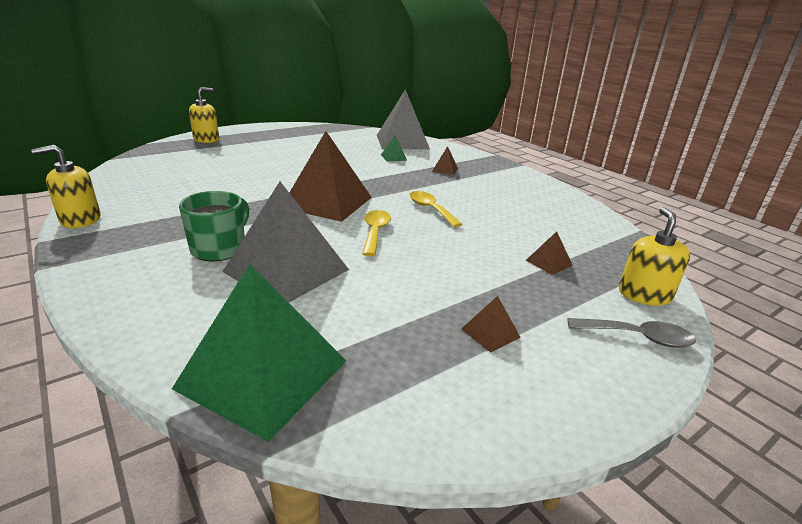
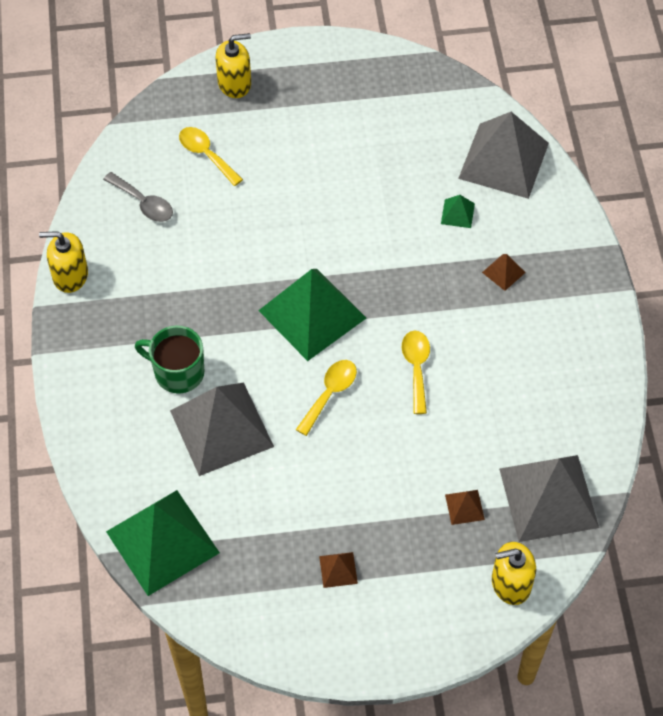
camera: 30 degrees right, 30 degrees up
(197, 160) = (206, 154): none -> yellow spoon
(220, 248) = (177, 372): green mug -> green mug turned 120 degrees counterclockwise
(327, 202) = (312, 314): brown pyramid -> green pyramid
(599, 243) = (548, 498): none -> grey pyramid
(638, 337) = (450, 622): grey spoon -> grey spoon (144, 203)
(644, 295) = (511, 583): yellow soap dispenser -> yellow soap dispenser turned 135 degrees counterclockwise

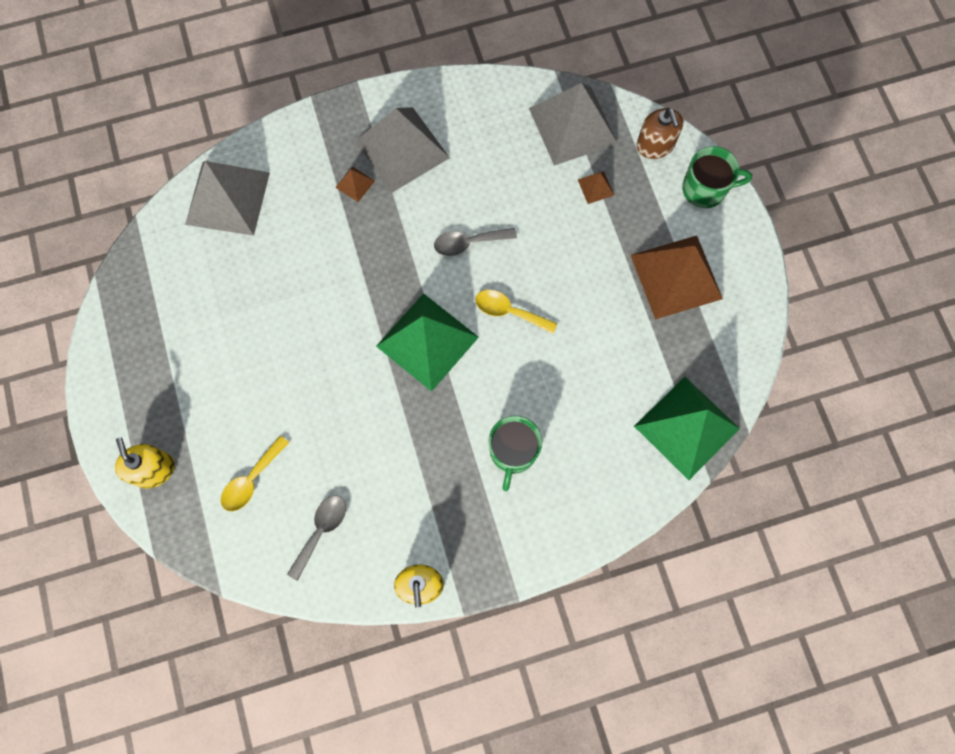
camera: 100 degrees left, 15 degrees up
(221, 428) = (564, 399): grey pyramid -> grey pyramid (402, 149)
(338, 569) = (676, 277): brown pyramid -> brown pyramid, size x2.44
(416, 367) = (468, 243): yellow spoon -> grey spoon
(444, 627) = (705, 189): none -> green mug
(457, 213) = (294, 230): green pyramid -> none
(511, 583) = (655, 145): yellow soap dispenser -> brown soap dispenser

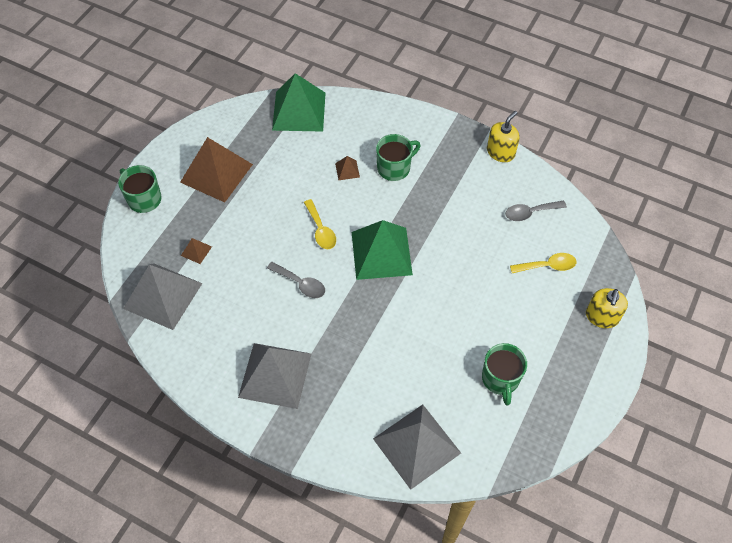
camera: 135 degrees left, 15 degrees down
(203, 317) = (500, 379): none -> green mug
(355, 184) = (327, 379): brown pyramid -> brown pyramid (347, 170)
(655, 145) = (136, 243): brown soap dispenser -> none

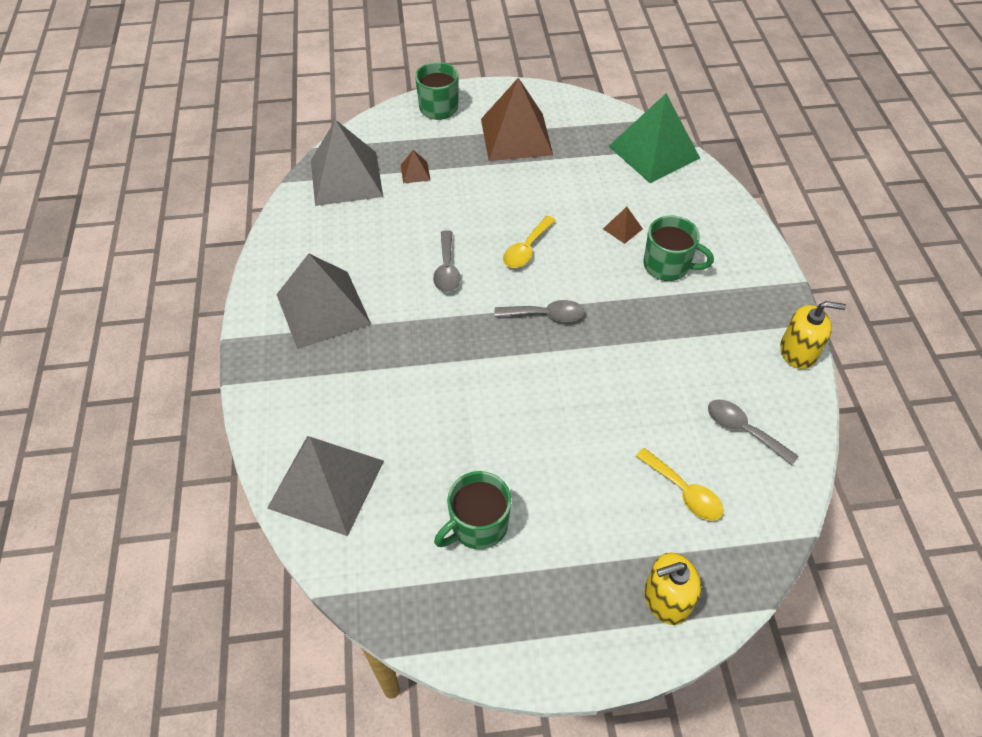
camera: 55 degrees right, 5 degrees down
(381, 253) = (546, 315): green pyramid -> grey spoon

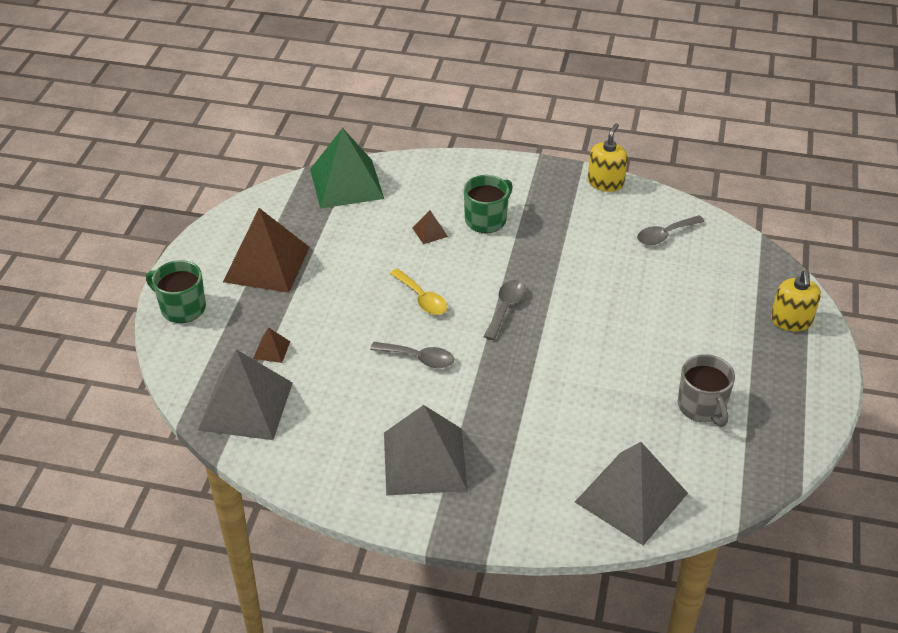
camera: 70 degrees left, 10 degrees down
(477, 525) = (702, 407): green mug -> grey mug
(684, 492) = (707, 283): yellow spoon -> none

